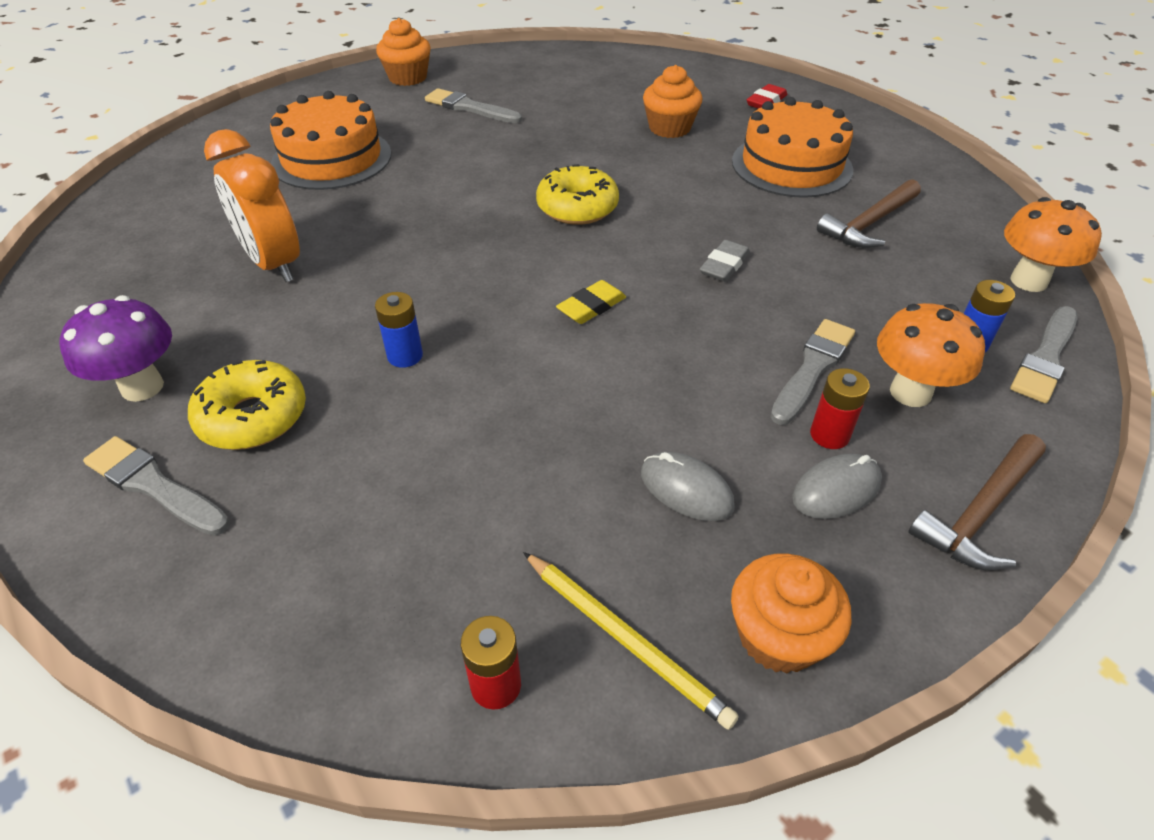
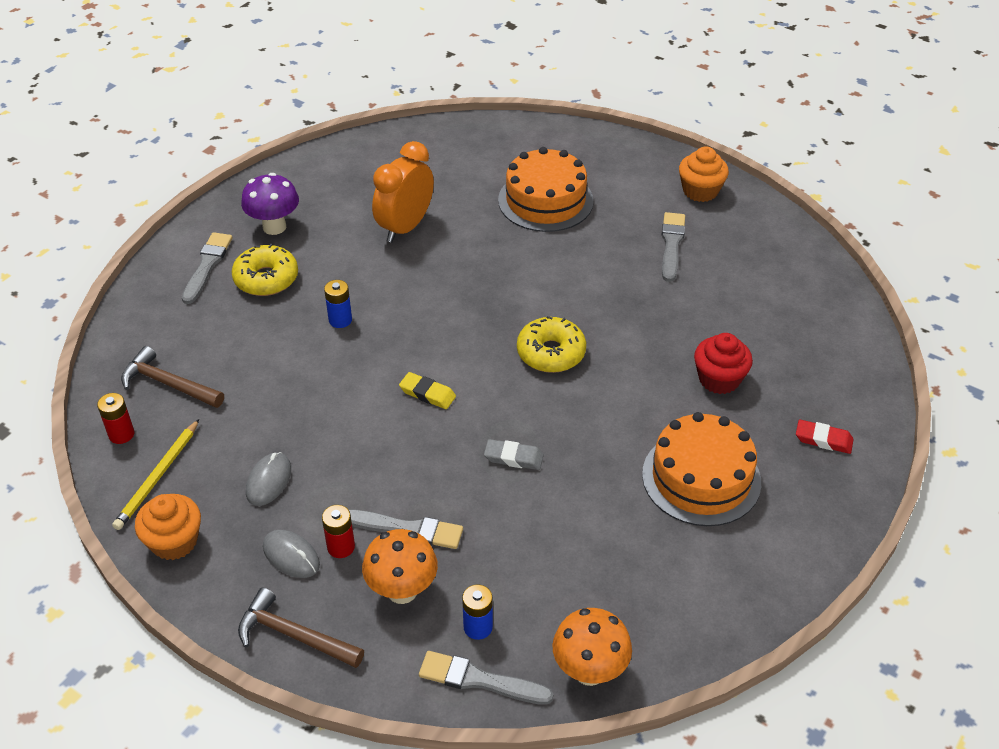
camera: 70 degrees right, 0 degrees up
(669, 128) = (719, 379): orange cupcake -> red cupcake
(869, 224) = (626, 546): brown hammer -> brown hammer (168, 384)

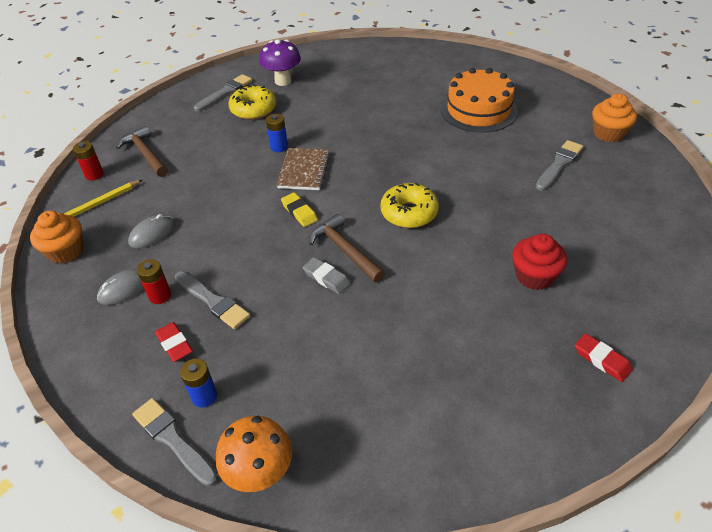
camera: 30 degrees right, 0 degrees up
(291, 556) = (124, 289): grey mouse -> grey mouse turned 75 degrees clockwise
(294, 636) = (80, 345): brown hammer -> brown hammer (345, 250)
(394, 341) = (304, 171): none -> brown notebook
(402, 590) = (174, 344): orange mushroom -> red eraser
(405, 227) = (366, 102): orange clock -> none
(701, 478) = (466, 350): orange cake -> none

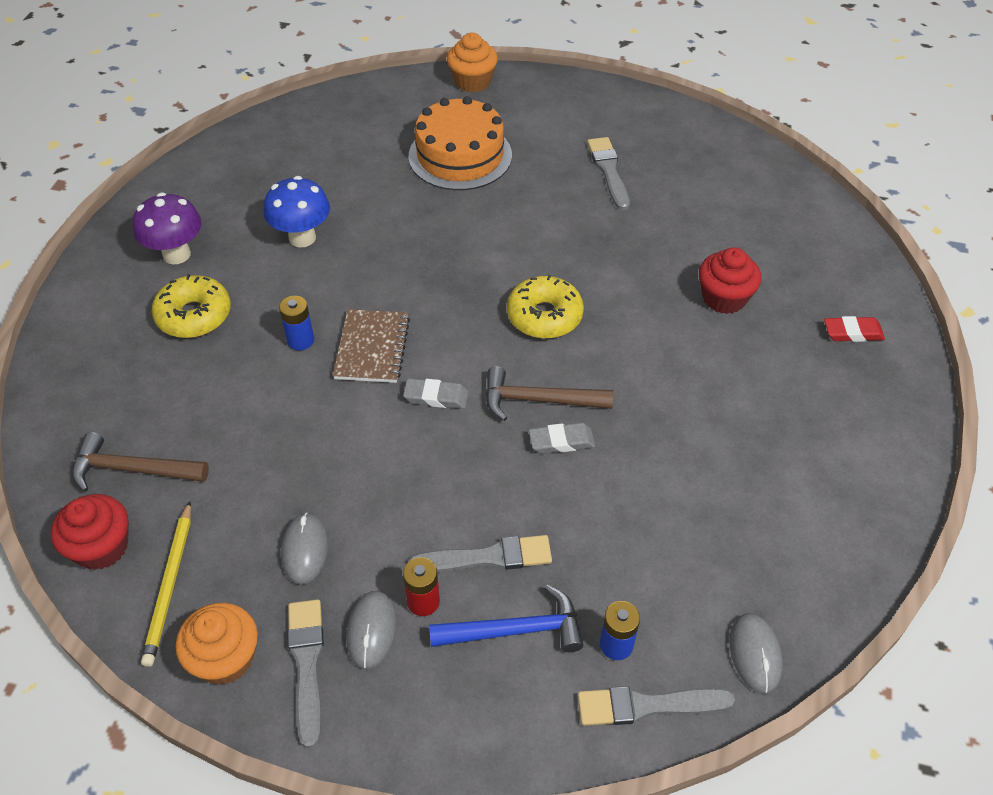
camera: 50 degrees left, 5 degrees up
(94, 174) = (101, 547): red battery -> red cupcake
(174, 344) = (515, 630): red eraser -> blue hammer
(225, 92) = (117, 318): grey brush -> grey brush (307, 664)
(260, 474) = (755, 654): orange mushroom -> grey mouse
(299, 212) = (436, 397): yellow eraser -> grey eraser
(304, 171) = (372, 348): brown notebook -> brown notebook turned 45 degrees clockwise
(344, 104) = (302, 238): none -> blue mushroom
(608, 133) = (609, 110): orange cupcake -> orange cupcake (472, 81)

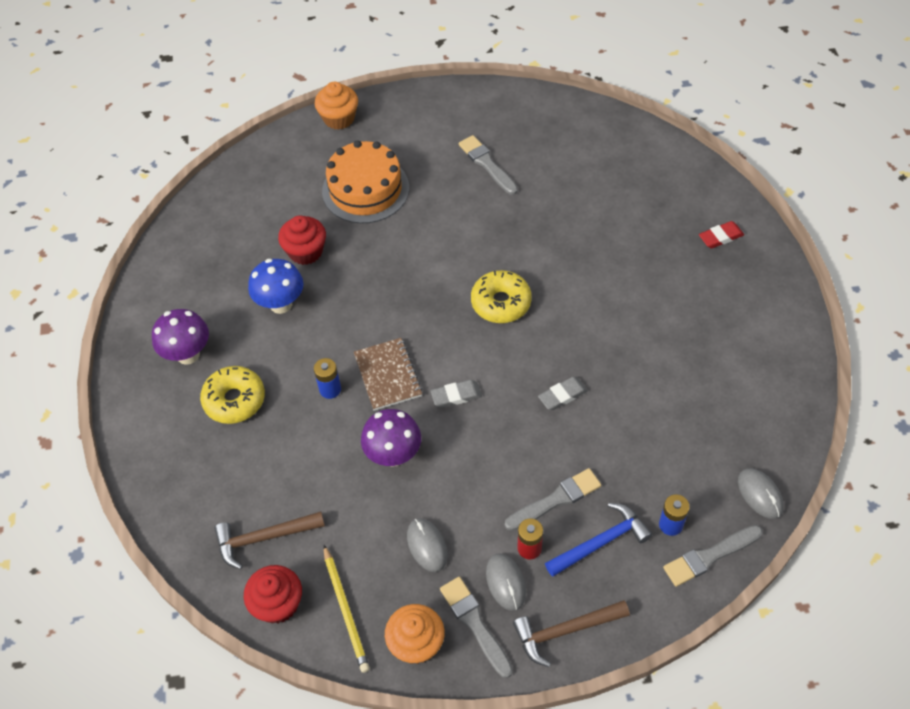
camera: 20 degrees left, 5 degrees up
(327, 435) = (393, 455): none -> purple mushroom
(539, 400) = (531, 370): brown hammer -> brown hammer (565, 631)
(724, 298) = (621, 241): red cupcake -> red cupcake (305, 251)

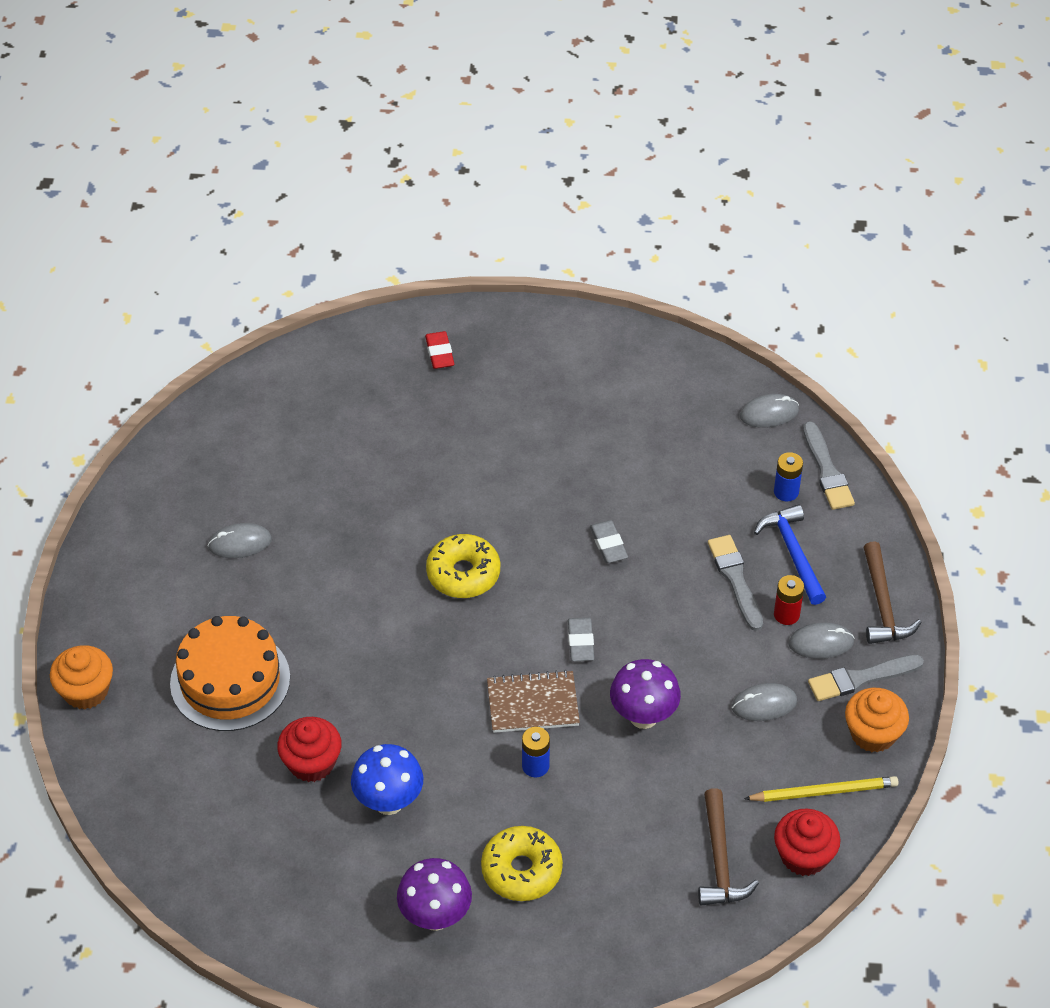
camera: 80 degrees left, 5 degrees down
(487, 164) = (240, 543): grey brush -> grey mouse

